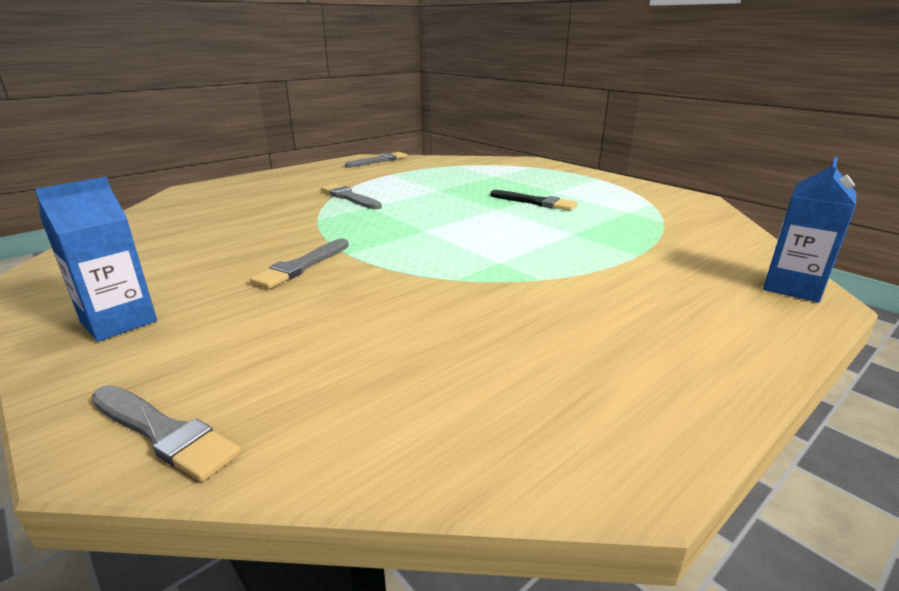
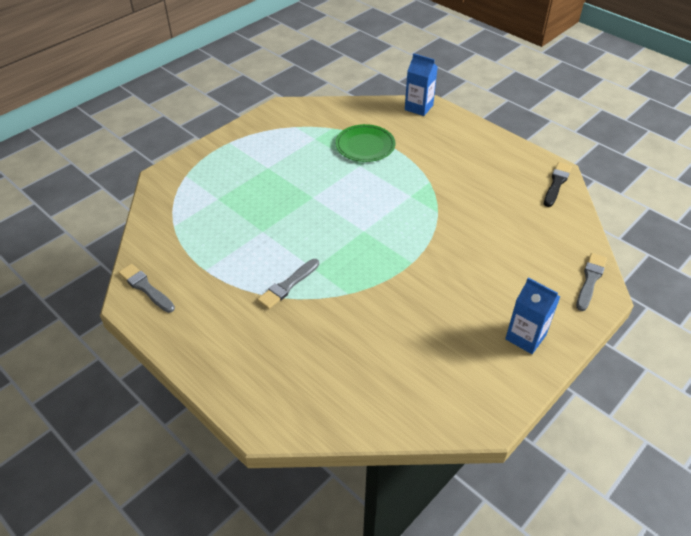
camera: 95 degrees left, 20 degrees up
(301, 266) = (436, 280): grey brush -> none
(535, 202) = (295, 178): black brush -> black brush (557, 183)
(627, 239) = (365, 145): none -> green plate

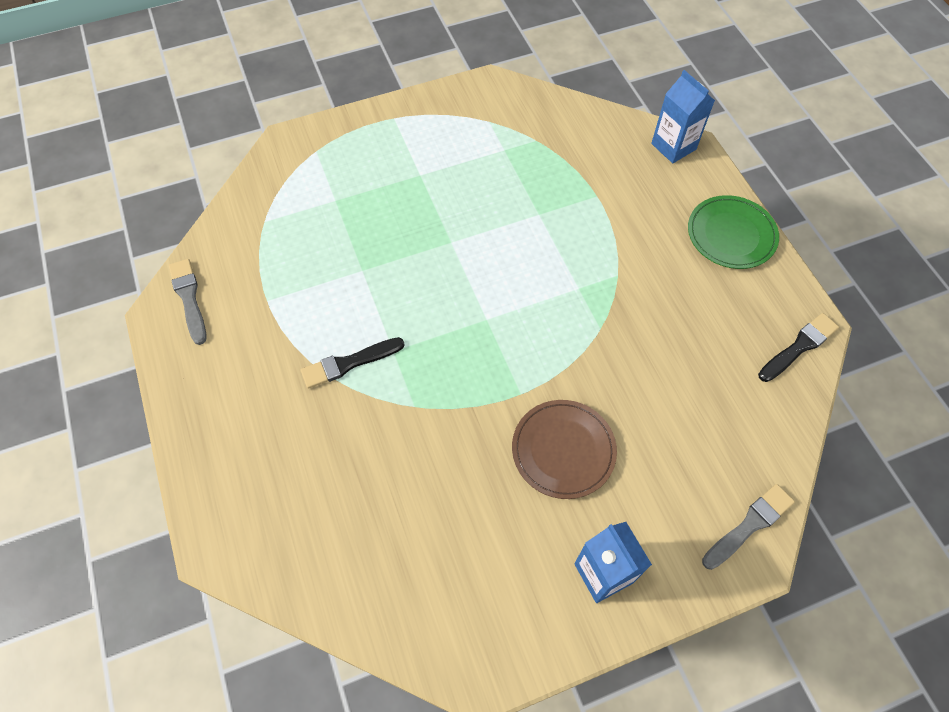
camera: 25 degrees right, 15 degrees up
(288, 285) = (349, 363): grey brush -> black brush
(365, 145) = (563, 184): green plate -> green plate (731, 234)
(458, 282) = (563, 450): none -> brown plate

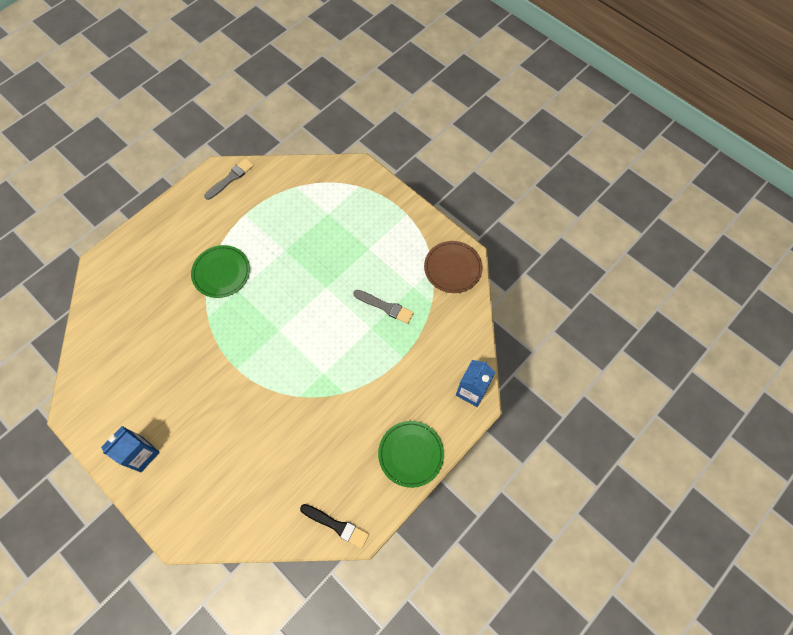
camera: 65 degrees right, 5 degrees up
(349, 363) = (221, 272): black brush -> green plate
(563, 450) = (208, 405): brown plate -> brown plate (452, 268)
(749, 525) = (197, 528): grey brush -> grey brush (385, 307)

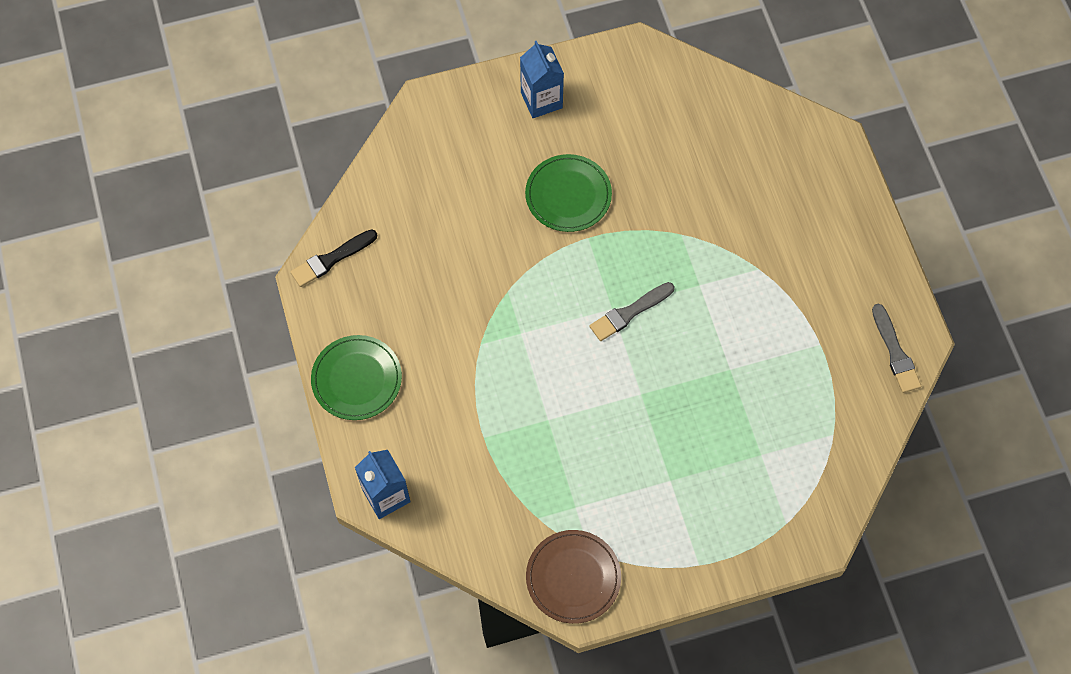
camera: 120 degrees right, 0 degrees up
(221, 272) = (739, 276): green plate -> green plate (568, 195)
(385, 307) = (567, 454): grey brush -> grey brush (629, 313)

